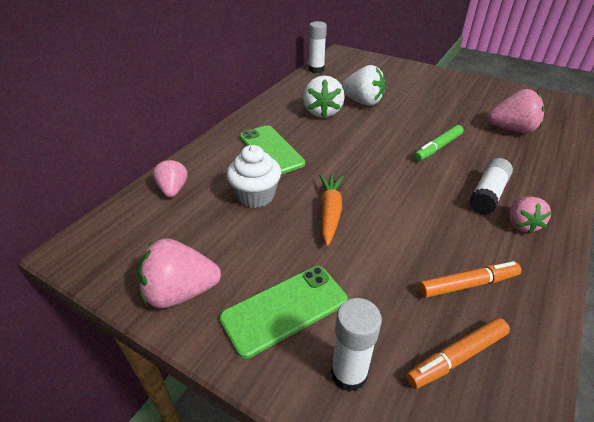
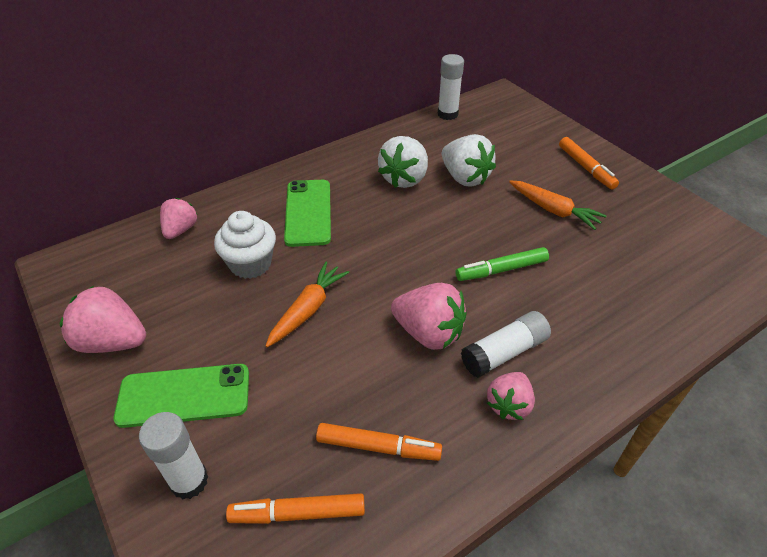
camera: 25 degrees right, 5 degrees up
(431, 80) = (585, 167): none -> orange marker
(435, 106) = (553, 210): none -> orange carrot
(511, 129) = (626, 275): pink strawberry -> pink strawberry (428, 333)

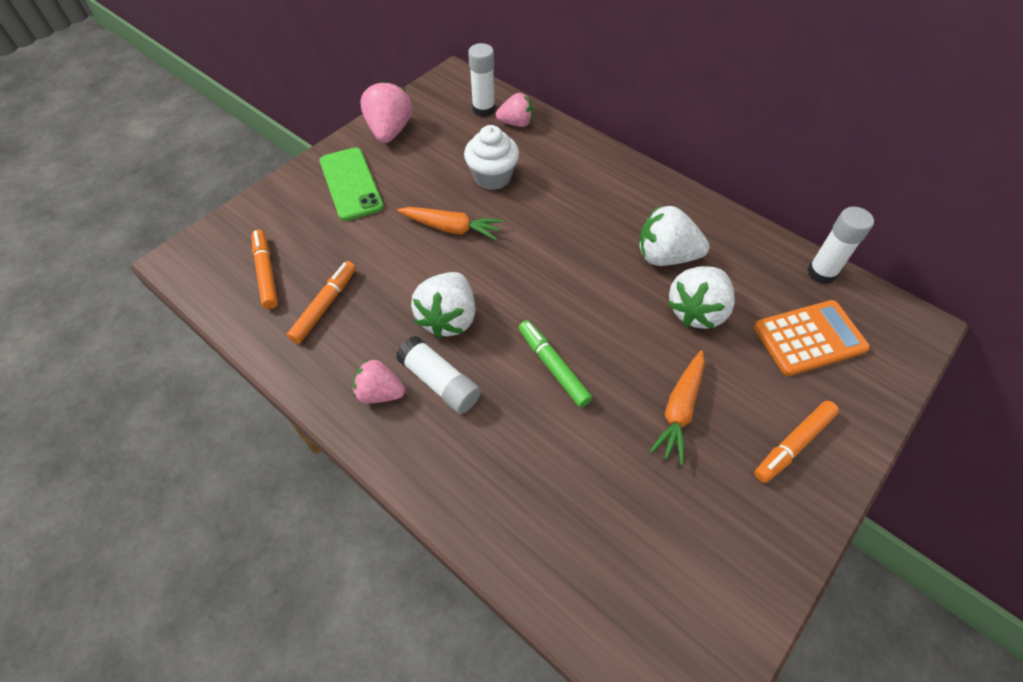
camera: 75 degrees right, 10 degrees up
(189, 481) = (285, 210): white glue stick -> white glue stick (483, 109)
(308, 212) = (574, 195): green phone -> none
(377, 446) = (324, 306): orange marker -> orange marker turned 150 degrees counterclockwise
(428, 333) = (448, 318): pink strawberry -> white strawberry
(502, 136) = (809, 338): none -> orange calculator

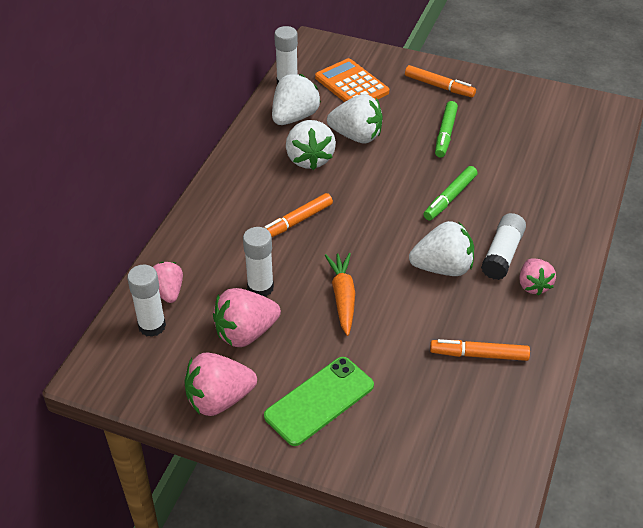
camera: 110 degrees left, 10 degrees down
(266, 273) = (470, 418): orange marker -> orange marker (296, 222)
(446, 158) = (246, 333): none -> pink strawberry
(492, 177) = (260, 288): white cupcake -> white glue stick
(679, 410) = (445, 133): orange carrot -> green marker
(747, 262) = (294, 117): none -> white strawberry

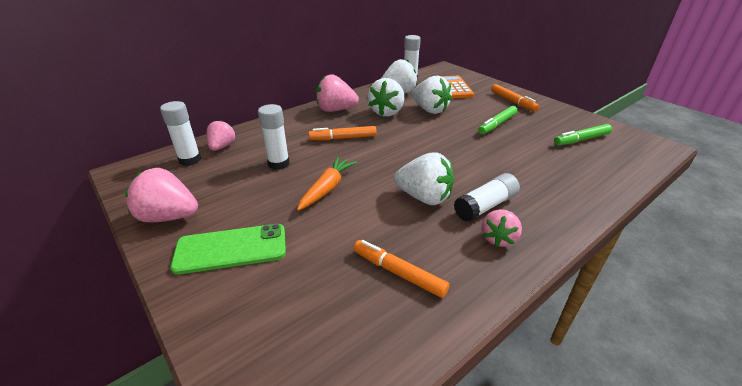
camera: 30 degrees right, 10 degrees down
(246, 333) = (237, 184): pink strawberry -> pink strawberry (335, 110)
(450, 197) = (470, 158): green marker -> green marker (581, 140)

